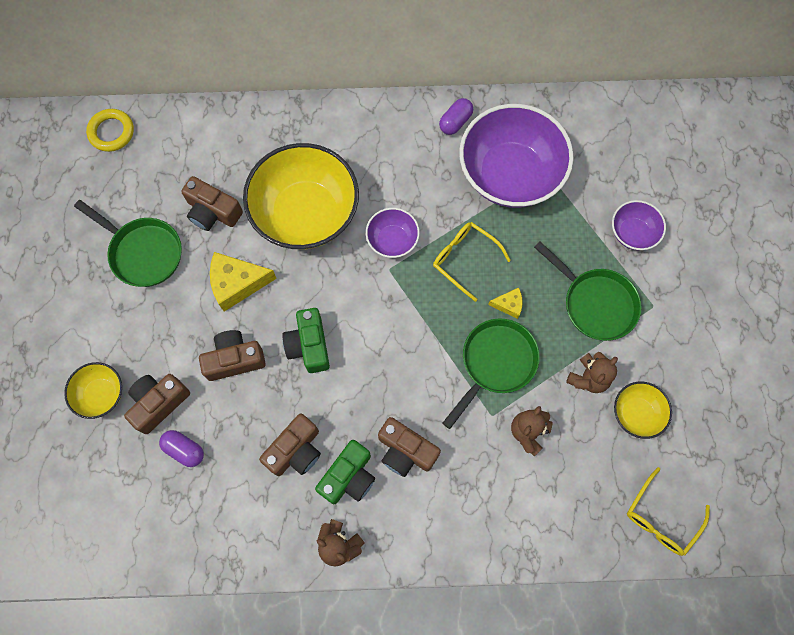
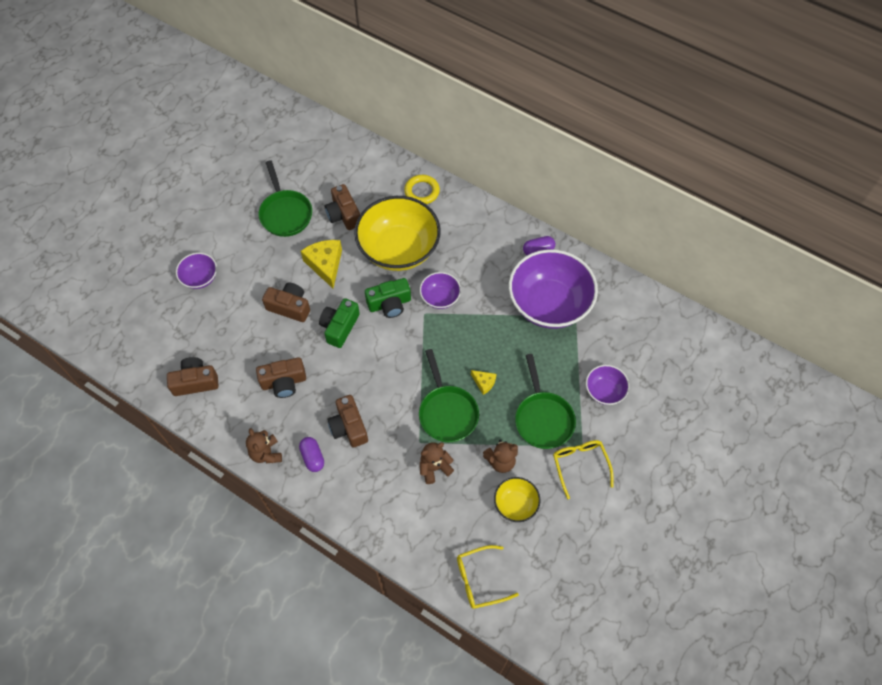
camera: 35 degrees right, 10 degrees down
(101, 394) = (200, 278): yellow bowl -> purple bowl
(111, 132) = (320, 134): yellow ring -> yellow ring (422, 191)
(159, 403) = (227, 303): brown camera -> brown camera (195, 382)
(184, 450) = (221, 339): purple capsule -> purple capsule (312, 457)
(237, 283) = (325, 264): yellow cheese -> yellow cheese turned 45 degrees clockwise
(349, 477) = (303, 418): green camera -> green camera (389, 304)
(465, 259) = (477, 337): yellow glasses -> yellow glasses (580, 465)
(495, 363) = (447, 412): green pan -> green pan turned 90 degrees clockwise

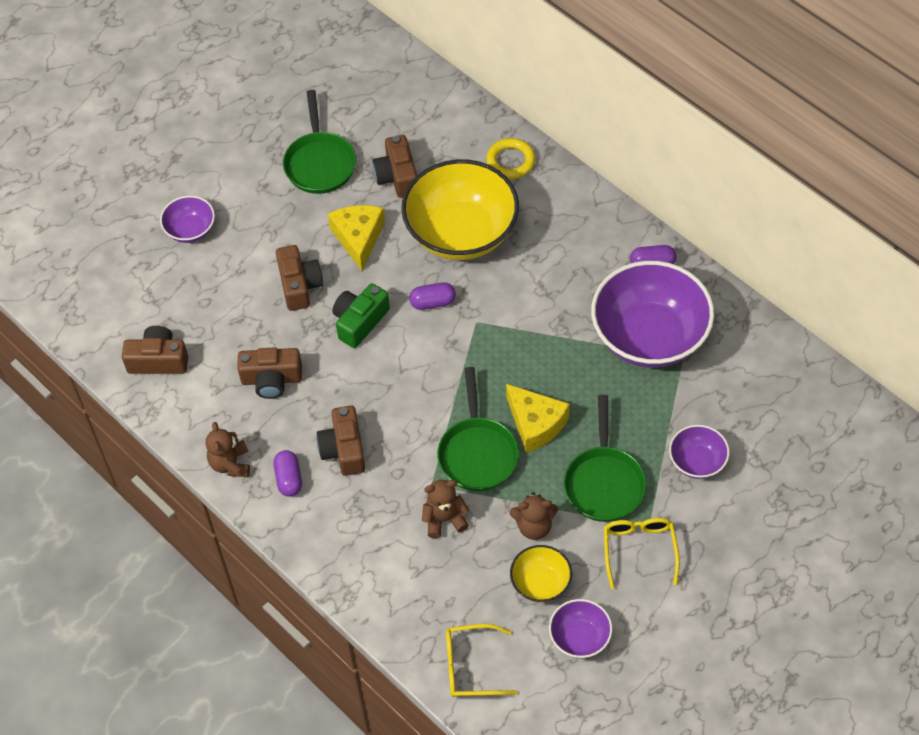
camera: 15 degrees right, 5 degrees down
(289, 307) = (299, 285): brown camera -> brown camera turned 45 degrees clockwise
(389, 304) = (433, 302): green camera -> purple capsule
(440, 297) = (502, 305): purple bowl -> purple bowl (580, 638)
(484, 383) = (535, 424): yellow cheese -> yellow cheese, size x1.91

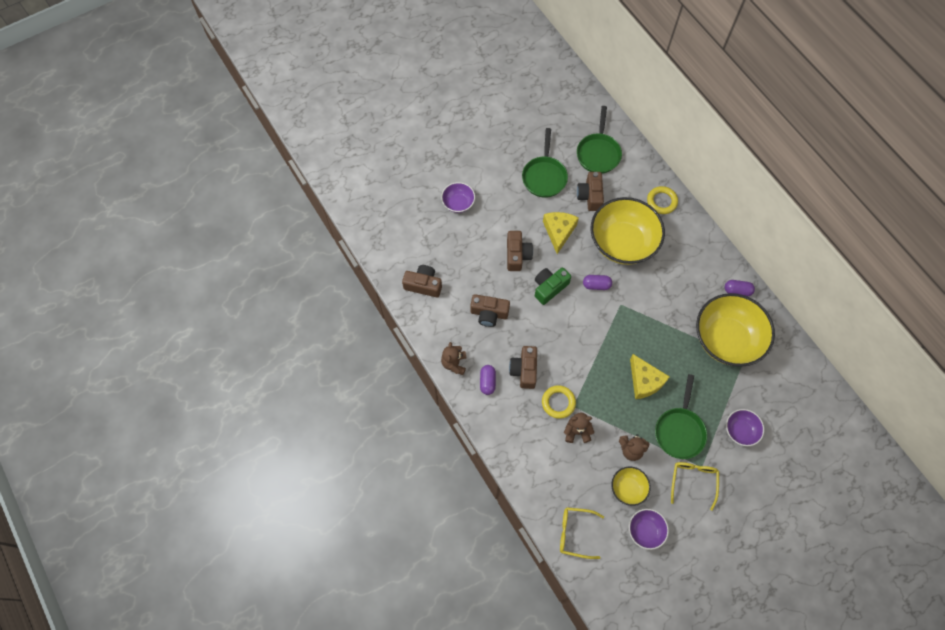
camera: 10 degrees right, 10 degrees up
(407, 484) = (558, 402): none -> yellow ring
(477, 453) = (605, 392): green pan -> green pan (598, 153)
(649, 337) = (726, 339): purple bowl -> yellow bowl

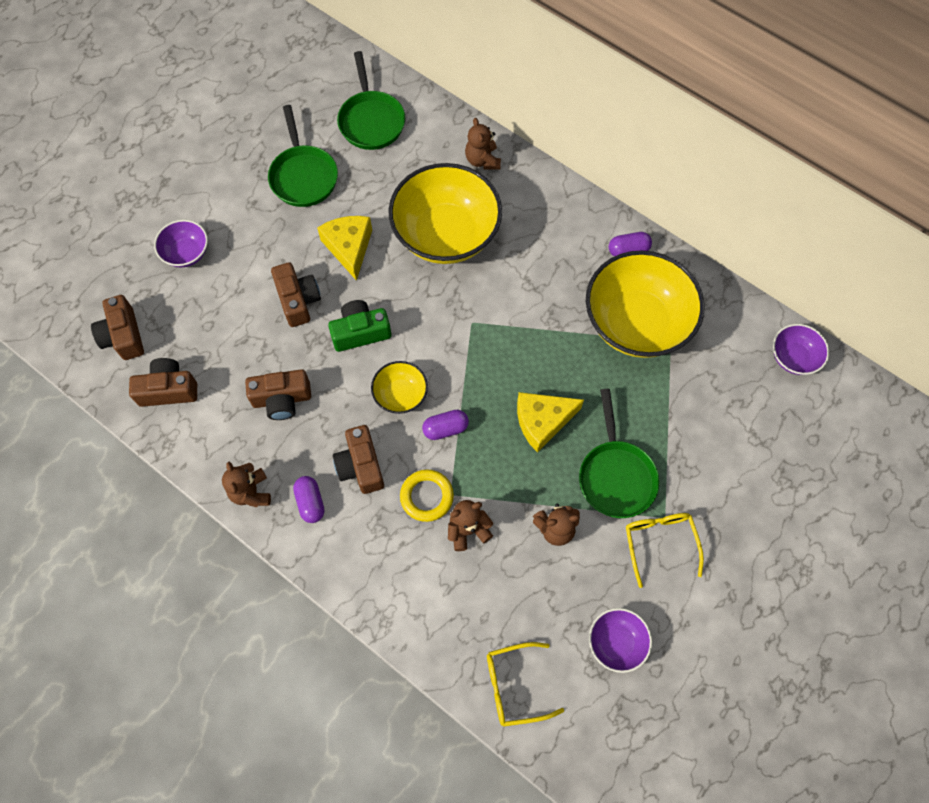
camera: 20 degrees left, 0 degrees up
(549, 287) = (360, 332): green camera -> green camera turned 45 degrees clockwise
(590, 196) = (378, 183): brown camera -> brown camera (123, 336)
(596, 285) = (428, 306): purple capsule -> purple capsule (445, 428)
(628, 488) = (570, 588): yellow bowl -> yellow bowl (400, 395)
(644, 381) = (542, 421): yellow cheese -> yellow cheese turned 120 degrees clockwise
(661, 201) = (482, 160): yellow ring -> brown teddy bear
(740, 430) = (700, 446): purple bowl -> purple bowl (793, 357)

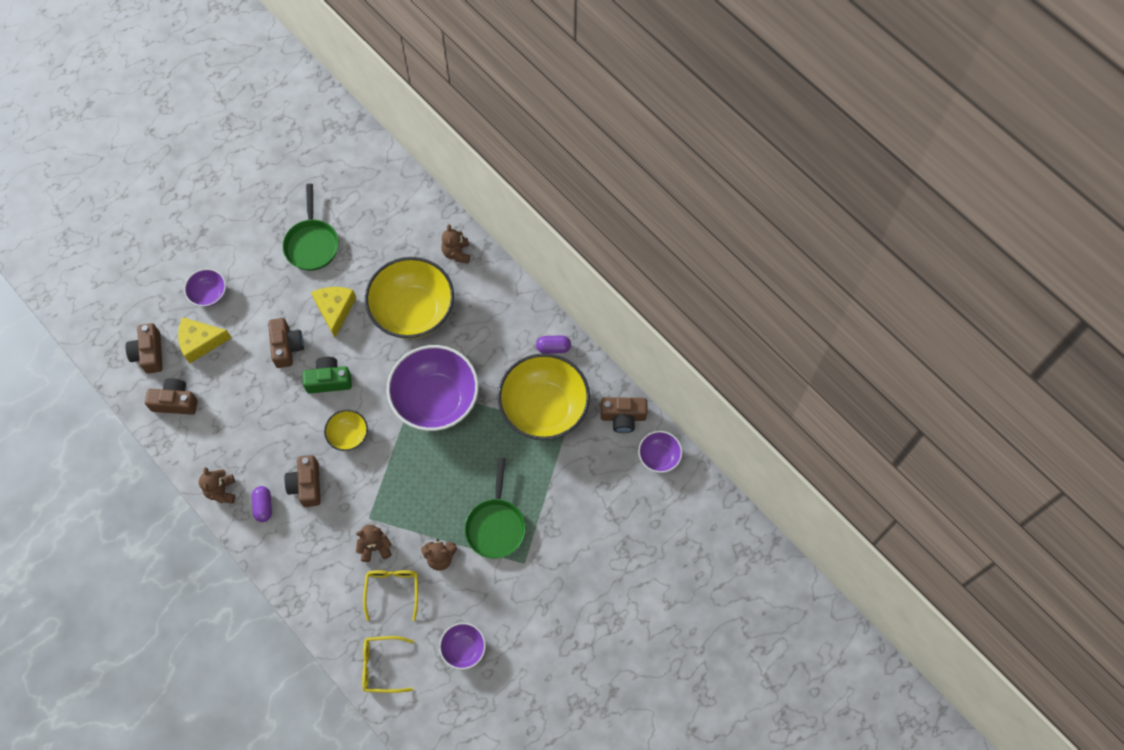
camera: 10 degrees right, 0 degrees up
(282, 399) = (258, 424): brown camera -> brown camera (623, 417)
(371, 121) = (376, 204): green pan -> none
(426, 496) = (350, 517): yellow ring -> none
(445, 428) = (376, 467): purple capsule -> none
(500, 334) = (435, 400): none -> purple bowl
(542, 421) = (451, 474): yellow cheese -> yellow cheese (200, 342)
(660, 543) = (515, 582): yellow glasses -> yellow glasses (392, 590)

